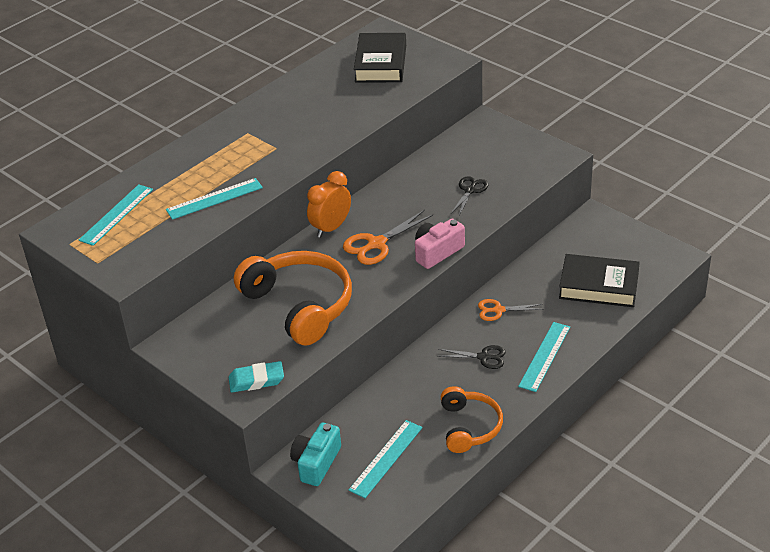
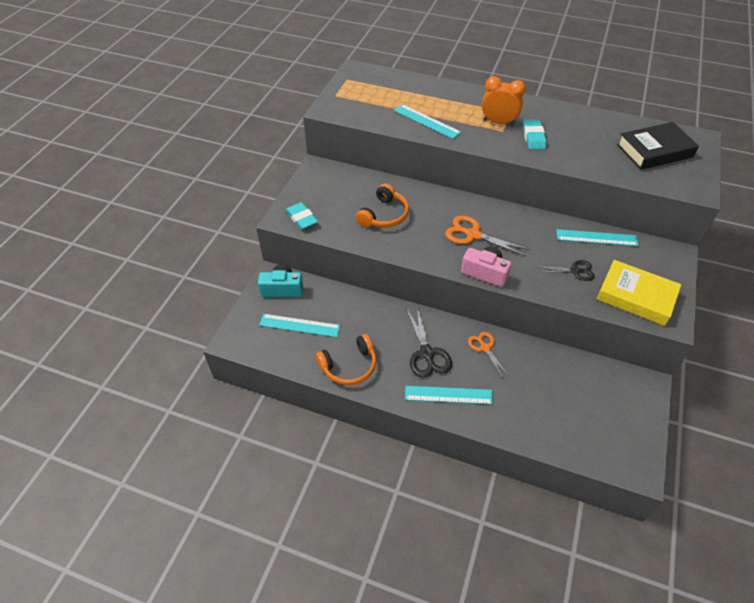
camera: 65 degrees right, 10 degrees up
(116, 214) = (385, 87): turquoise ruler -> turquoise ruler (596, 238)
(299, 305) = (384, 215): orange headphones -> orange headphones, size x0.60
(303, 130) = (533, 137): none -> turquoise eraser
(331, 228) = (475, 204): orange clock -> orange clock (498, 122)
(483, 357) = (427, 353): black scissors -> black scissors, size x1.55
(523, 165) = (636, 296): none -> yellow book
(598, 286) = (556, 412): black book -> none

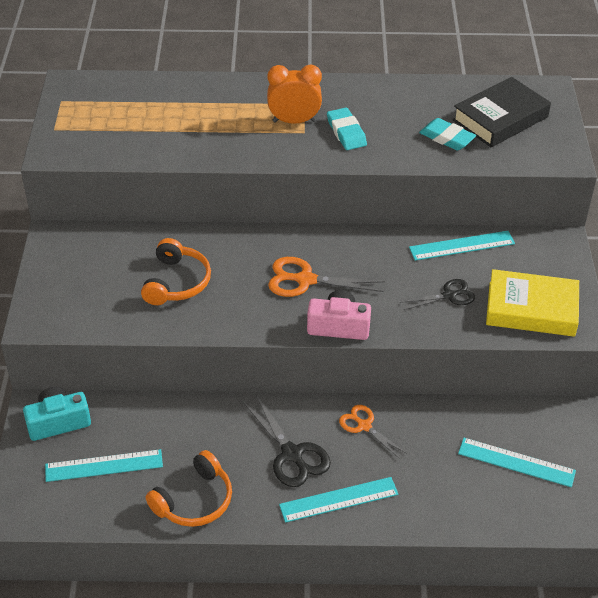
camera: 20 degrees left, 5 degrees down
(301, 218) = (62, 315): turquoise eraser -> turquoise eraser (447, 138)
(426, 121) = (198, 140): turquoise ruler -> turquoise ruler (516, 462)

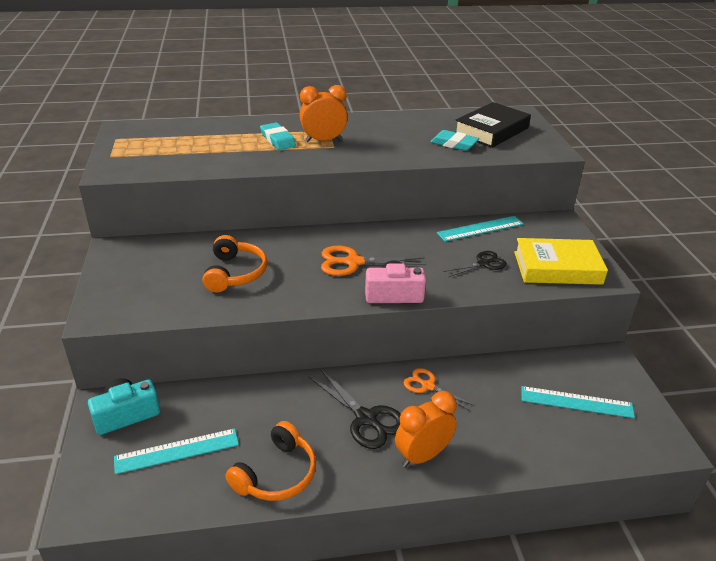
camera: 10 degrees left, 10 degrees down
(339, 500) = (422, 455): turquoise ruler -> orange clock
(346, 132) = (369, 145): turquoise eraser -> turquoise eraser (278, 140)

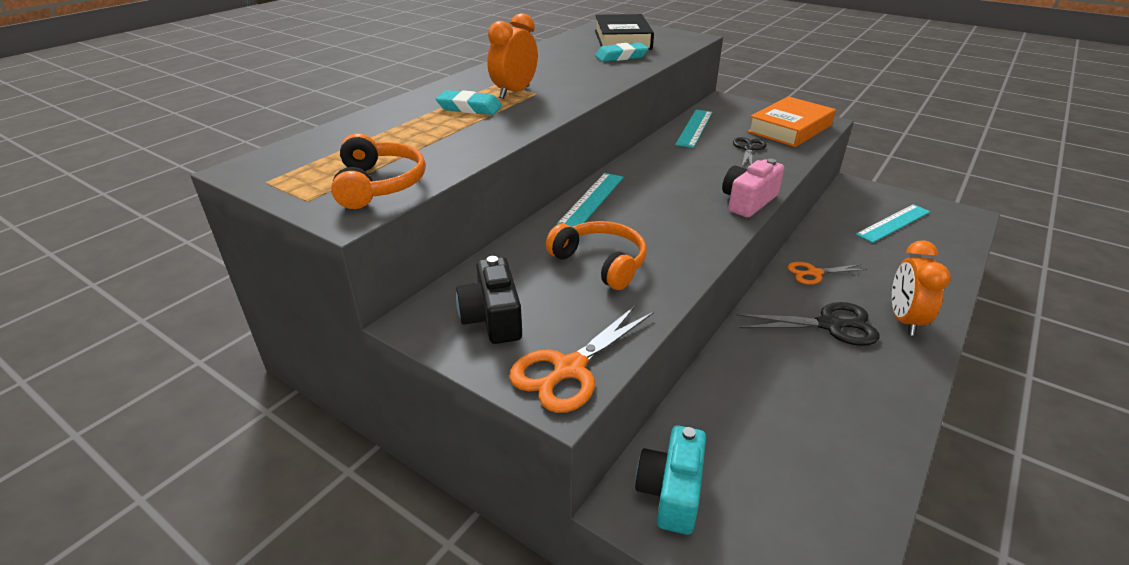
camera: 45 degrees left, 0 degrees up
(140, 266) = (493, 318): none -> black camera
(177, 451) = (775, 475): turquoise ruler -> turquoise ruler (591, 200)
(276, 474) = (868, 417): orange headphones -> orange headphones (379, 184)
(353, 262) = (670, 196): orange scissors -> orange scissors (569, 369)
(557, 268) = (789, 128): yellow book -> orange book

